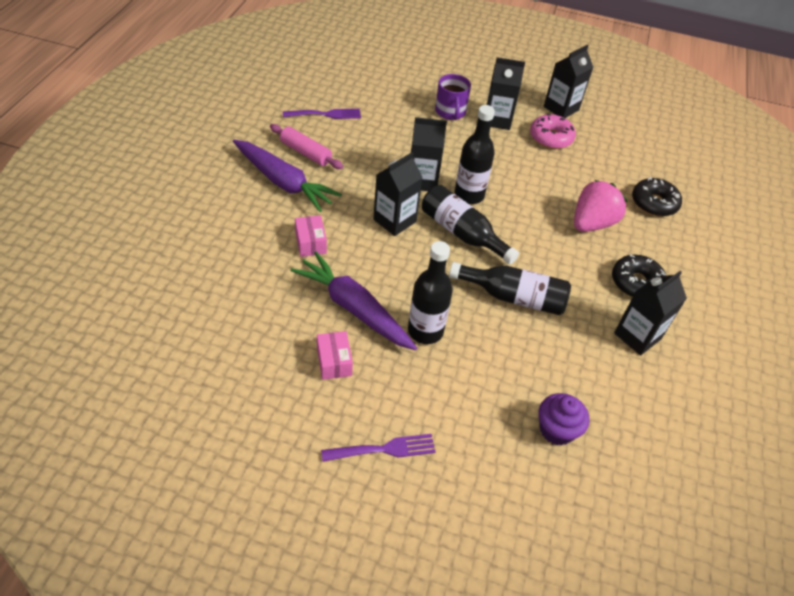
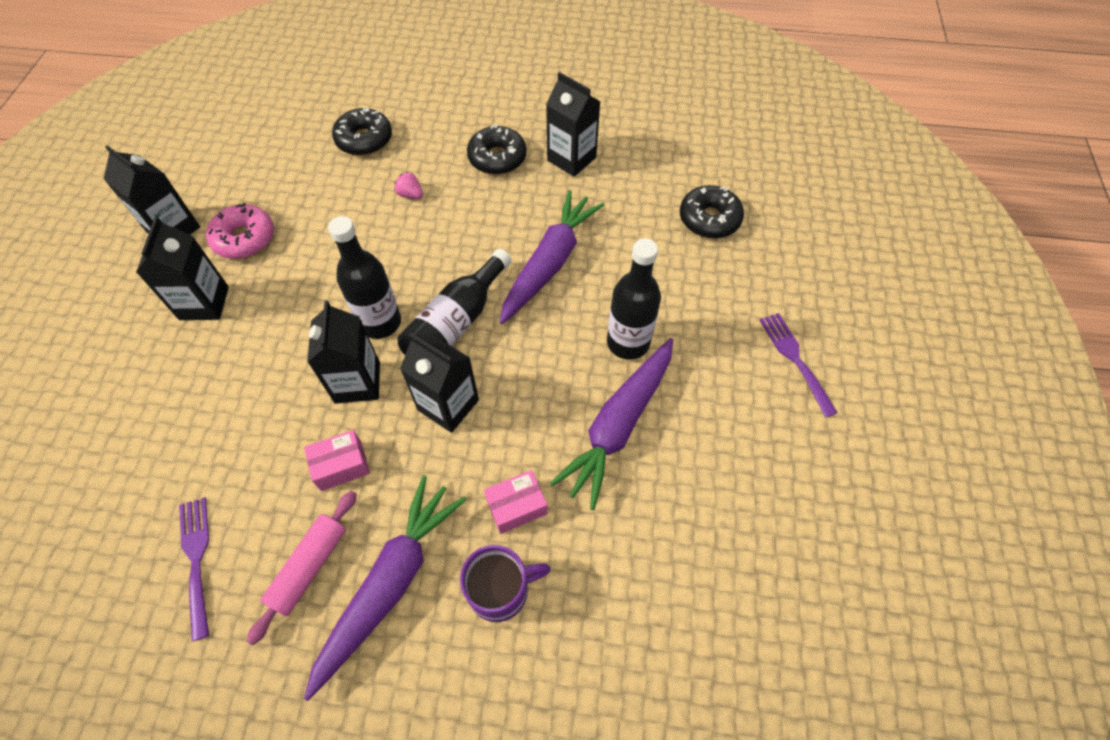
camera: 95 degrees left, 10 degrees up
(334, 361) = (706, 430): pink box -> pink box (341, 466)
(450, 112) = (185, 366): purple mug -> purple mug (500, 590)
(513, 297) = (550, 263): black bottle -> purple carrot
(556, 430) = (709, 219): purple cupcake -> black donut
(592, 223) = (410, 195): pink strawberry -> pink strawberry, size x0.43

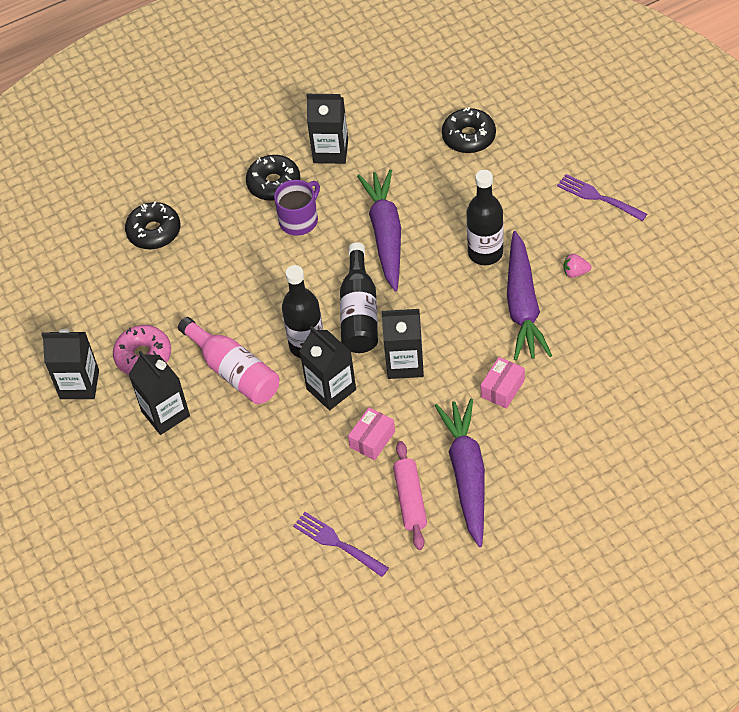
camera: 30 degrees left, 5 degrees down
(297, 303) = (234, 371): none -> pink bottle
(410, 195) = (236, 250): pink strawberry -> pink strawberry (575, 272)
(500, 590) = (533, 435): purple mug -> purple mug (299, 220)

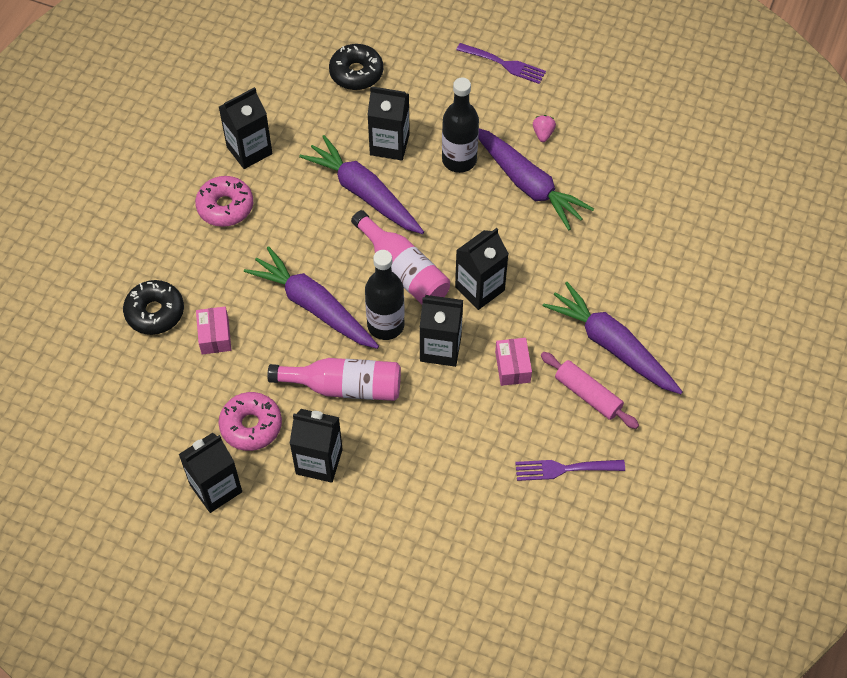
camera: 45 degrees left, 5 degrees up
(268, 297) = (313, 306): none -> purple carrot
(274, 184) = (225, 207): black donut -> pink donut
(299, 220) = (278, 224): purple mug -> none
(359, 312) = (403, 270): black bottle -> pink bottle
(441, 208) = (389, 144): none -> black carton
(502, 389) = (574, 260): pink box -> pink box (215, 336)
(575, 272) = (543, 134): pink strawberry -> pink strawberry turned 135 degrees clockwise
(598, 197) = (504, 64): purple fork -> purple fork turned 150 degrees counterclockwise

